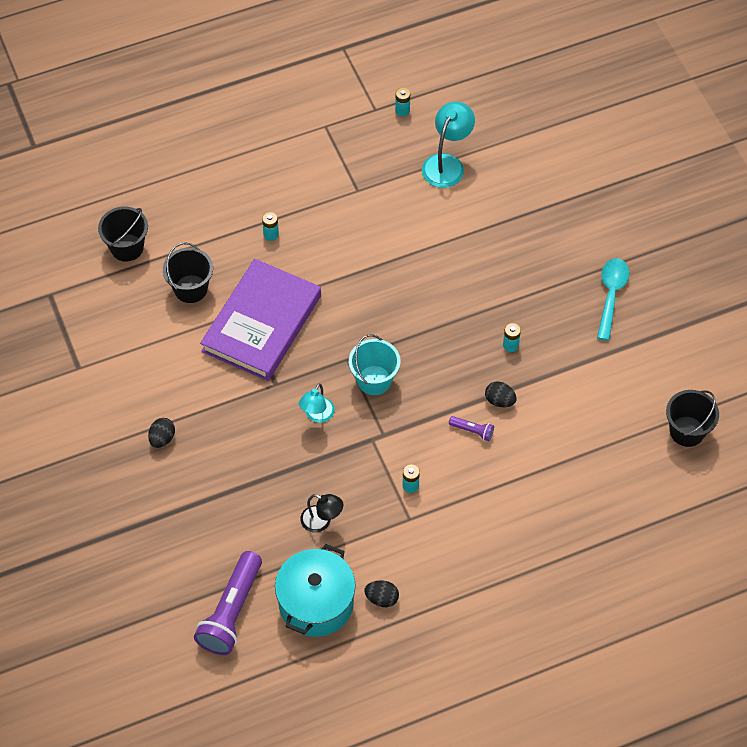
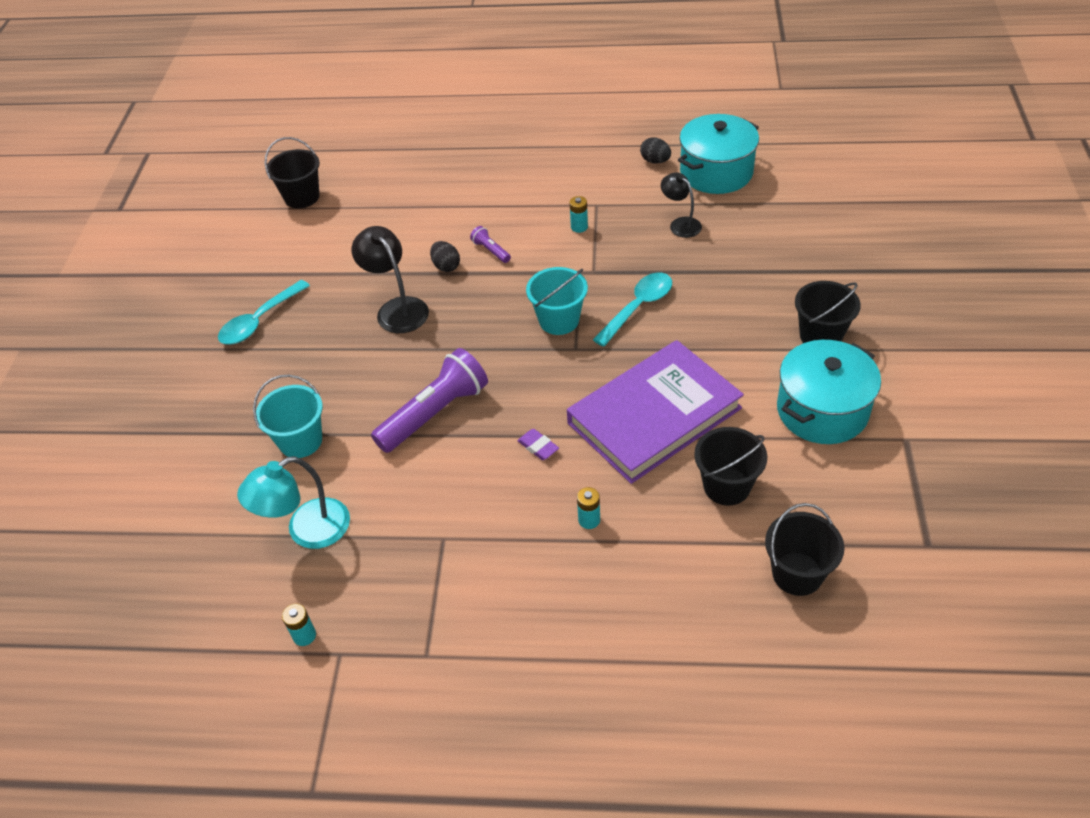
camera: 150 degrees left, 10 degrees down
(143, 370) = (822, 410): none -> turquoise pot
(162, 438) = (820, 336): black egg -> black bucket
(231, 612) = (798, 185): purple flashlight -> purple flashlight (435, 413)
(317, 415) = (638, 307): turquoise lamp -> turquoise spoon
(331, 271) = (538, 446): none -> purple eraser
(499, 217) = (300, 441): none -> turquoise bucket
(510, 345) = (397, 308): turquoise battery -> black lamp

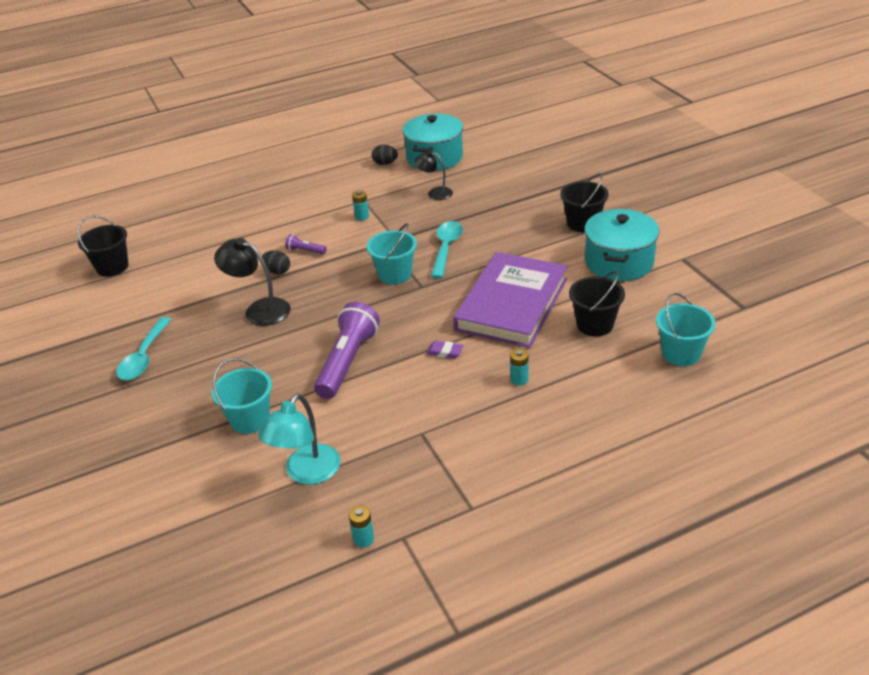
camera: 30 degrees left, 10 degrees down
(797, 574) = (681, 353): black bucket -> turquoise bucket

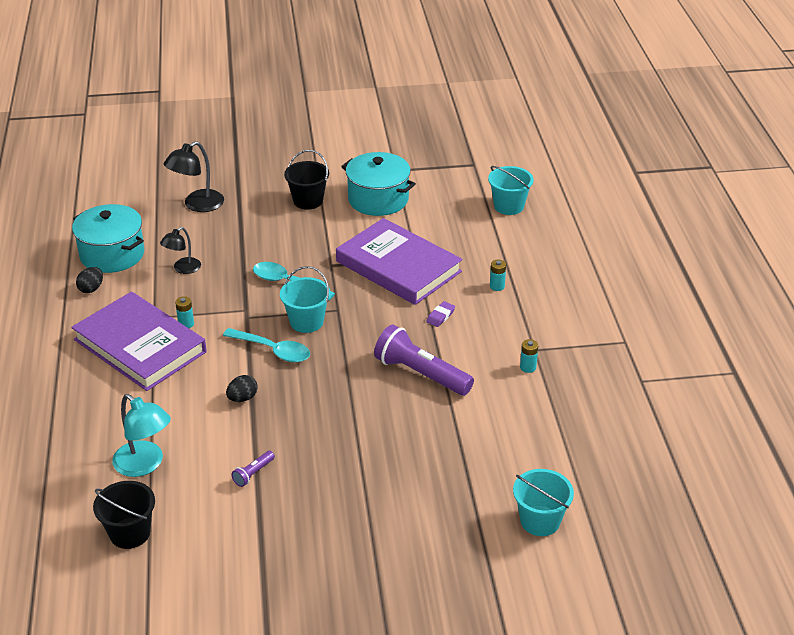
camera: 75 degrees left, 0 degrees up
(144, 357) = (330, 514): turquoise spoon -> turquoise spoon (273, 350)
(250, 419) = (468, 446): turquoise bucket -> turquoise bucket (540, 521)
(259, 310) = (302, 420): black lamp -> black lamp (197, 205)
(305, 251) = (219, 373): purple flashlight -> purple flashlight (253, 473)
(307, 473) = (553, 420): turquoise lamp -> turquoise lamp (145, 465)
(324, 205) = (140, 346): none -> purple book
(363, 539) = (636, 401): turquoise battery -> turquoise battery (528, 367)
(595, 324) = (452, 233): black bucket -> none

